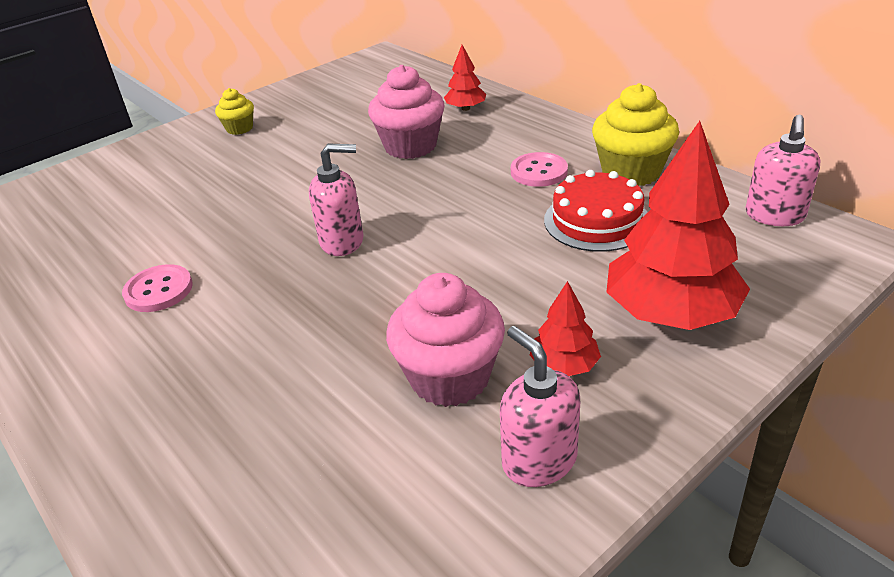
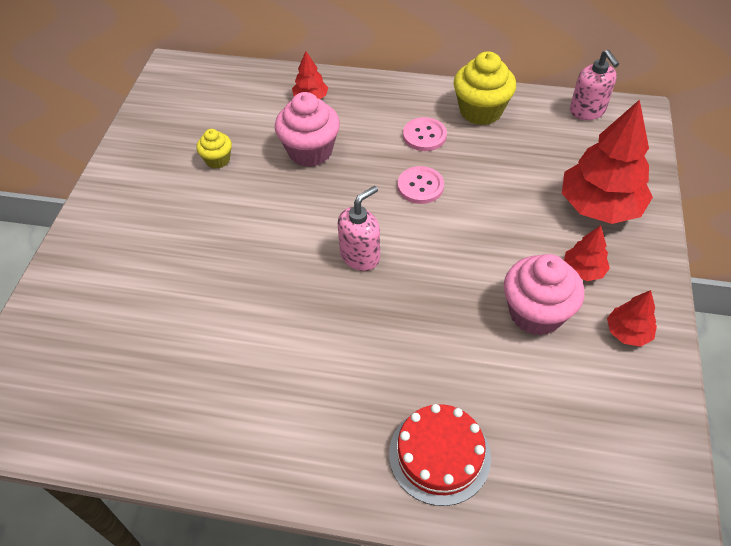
camera: 40 degrees left, 15 degrees up
(158, 290) = (276, 365): pink button -> pink button (420, 186)
(239, 128) = (141, 194): yellow cupcake -> yellow cupcake (217, 160)
(539, 460) = (628, 332): pink soap dispenser -> red tree
(596, 220) = (499, 160): red cake -> red cake (439, 455)

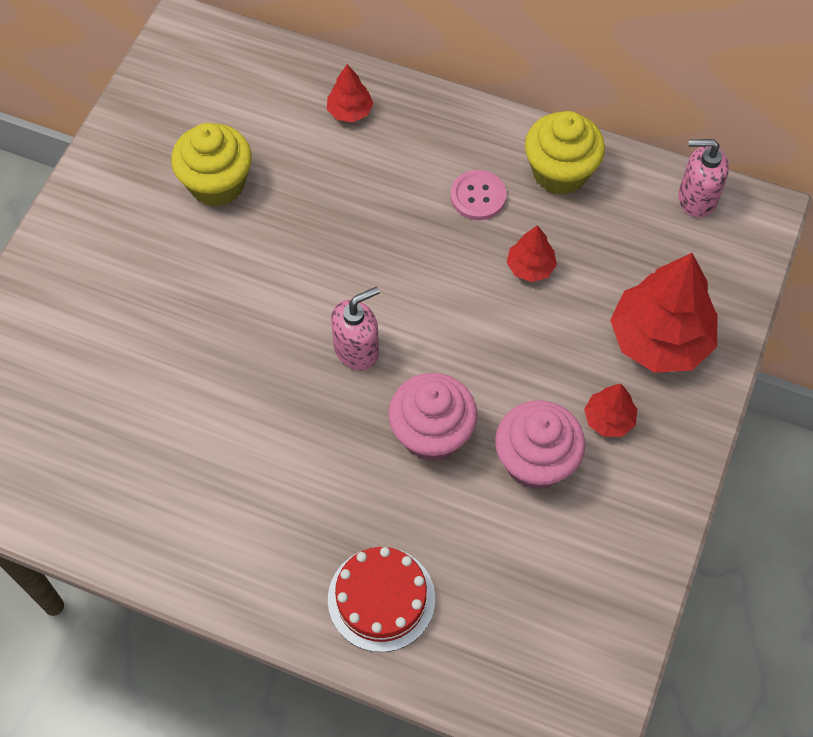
camera: 10 degrees right, 10 degrees up
(217, 160) = (217, 184): yellow cupcake -> yellow cupcake, size x1.83
(310, 151) = (331, 193): pink cupcake -> pink cupcake (432, 434)
(420, 186) = (452, 269): pink button -> none
(587, 111) = (696, 198): pink soap dispenser -> pink soap dispenser turned 105 degrees clockwise
(628, 332) = (630, 505): red tree -> red tree (530, 267)

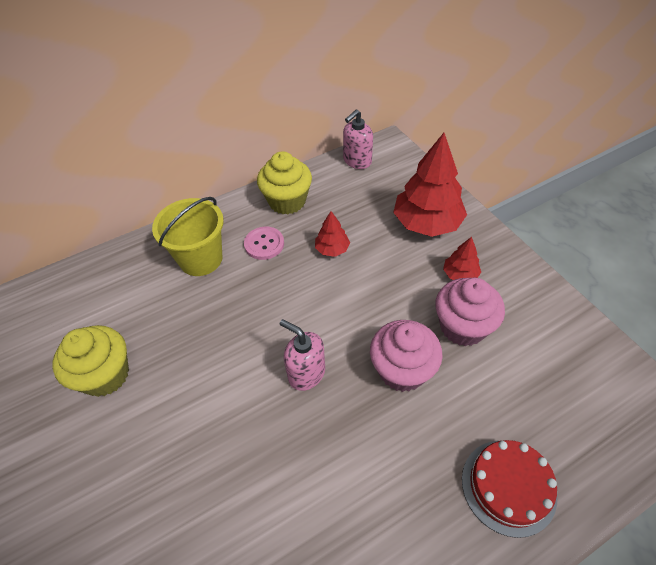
camera: 50 degrees left, 10 degrees down
(350, 111) = (142, 268): red tree -> none
(357, 349) = (306, 373): pink soap dispenser -> pink soap dispenser turned 60 degrees counterclockwise
(406, 153) = (201, 259): none -> yellow bucket

